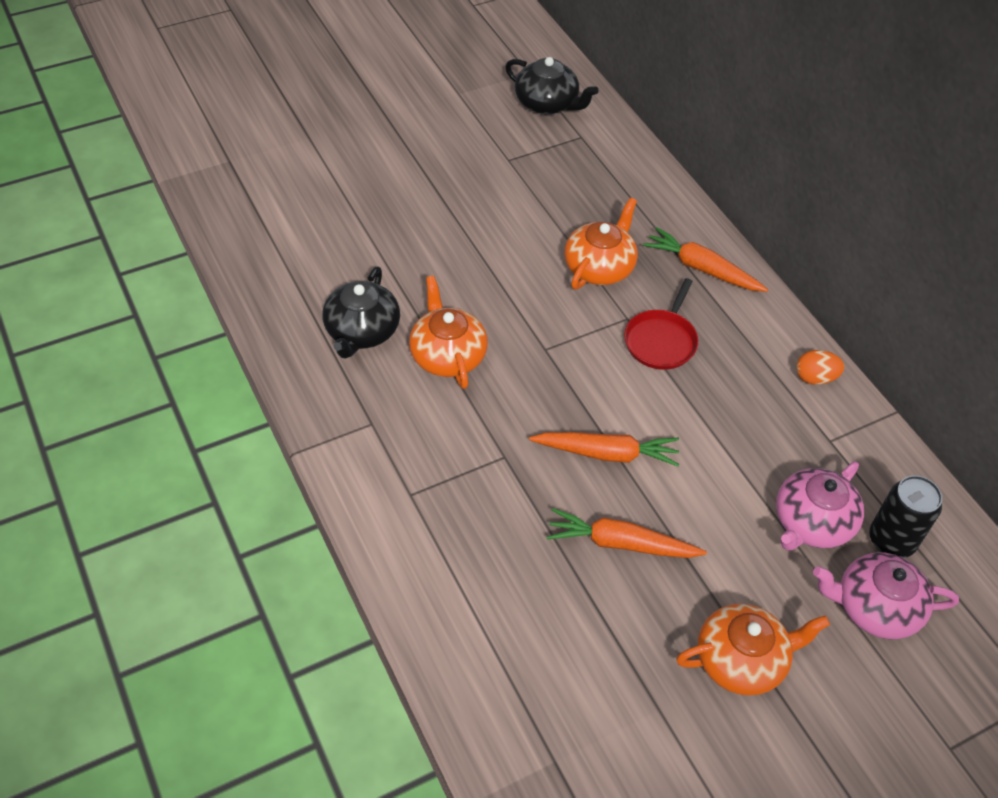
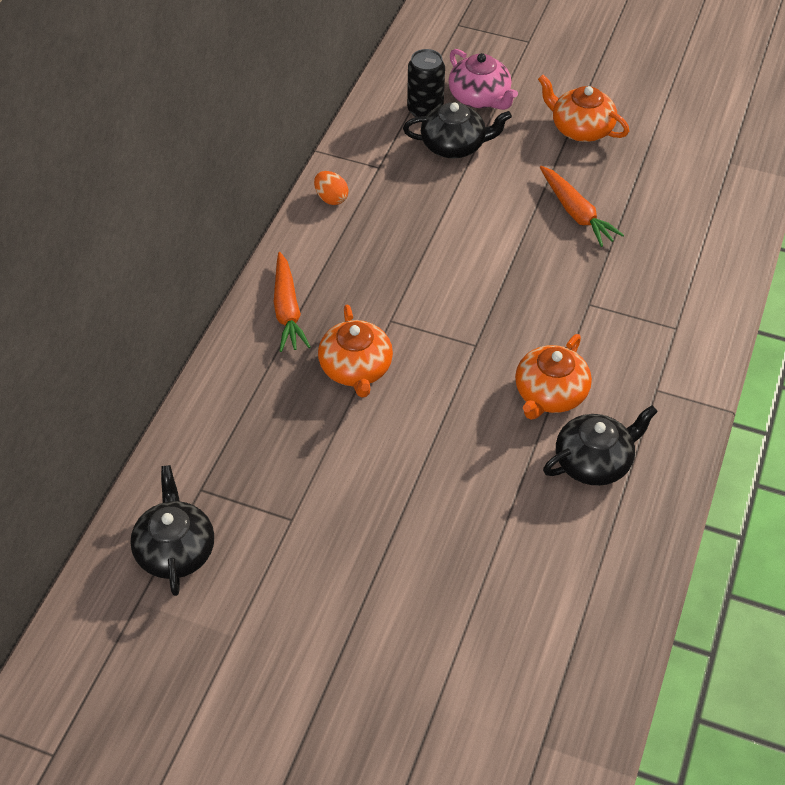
camera: 130 degrees left, 0 degrees up
(599, 267) = (356, 368): orange teapot -> orange teapot turned 90 degrees counterclockwise
(607, 453) = (521, 258): orange carrot -> none
(661, 341) = (390, 289): red pan -> none
(811, 522) = (454, 145): pink teapot -> black teapot

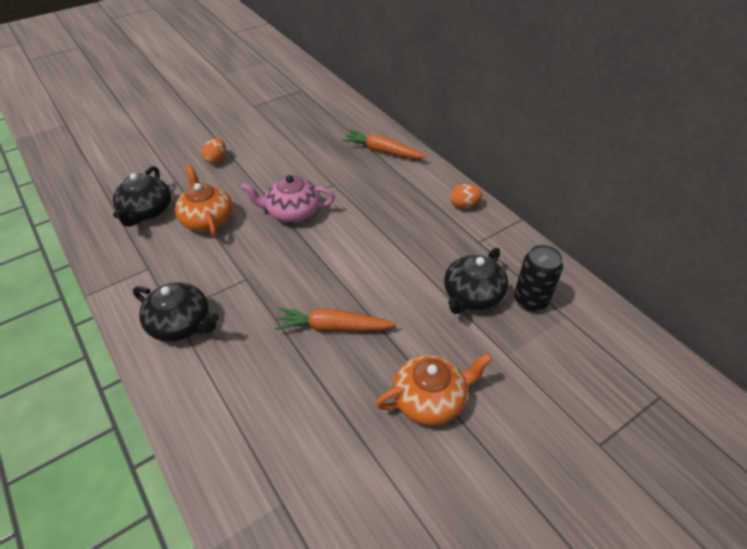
camera: 125 degrees right, 5 degrees down
(175, 550) = (279, 75): black teapot -> black teapot (181, 324)
(356, 368) = (314, 157): orange teapot -> none
(448, 467) = (216, 160): none -> orange egg
(480, 97) = (526, 347): pink teapot -> pink teapot (292, 212)

